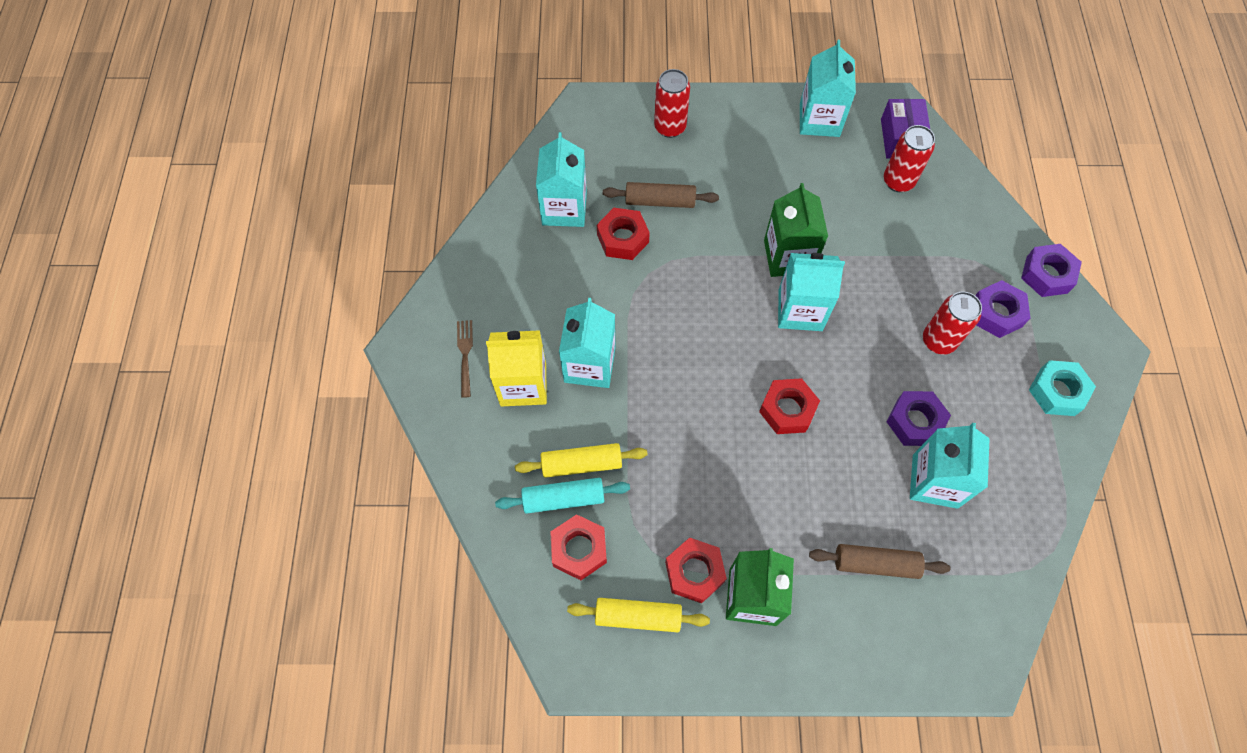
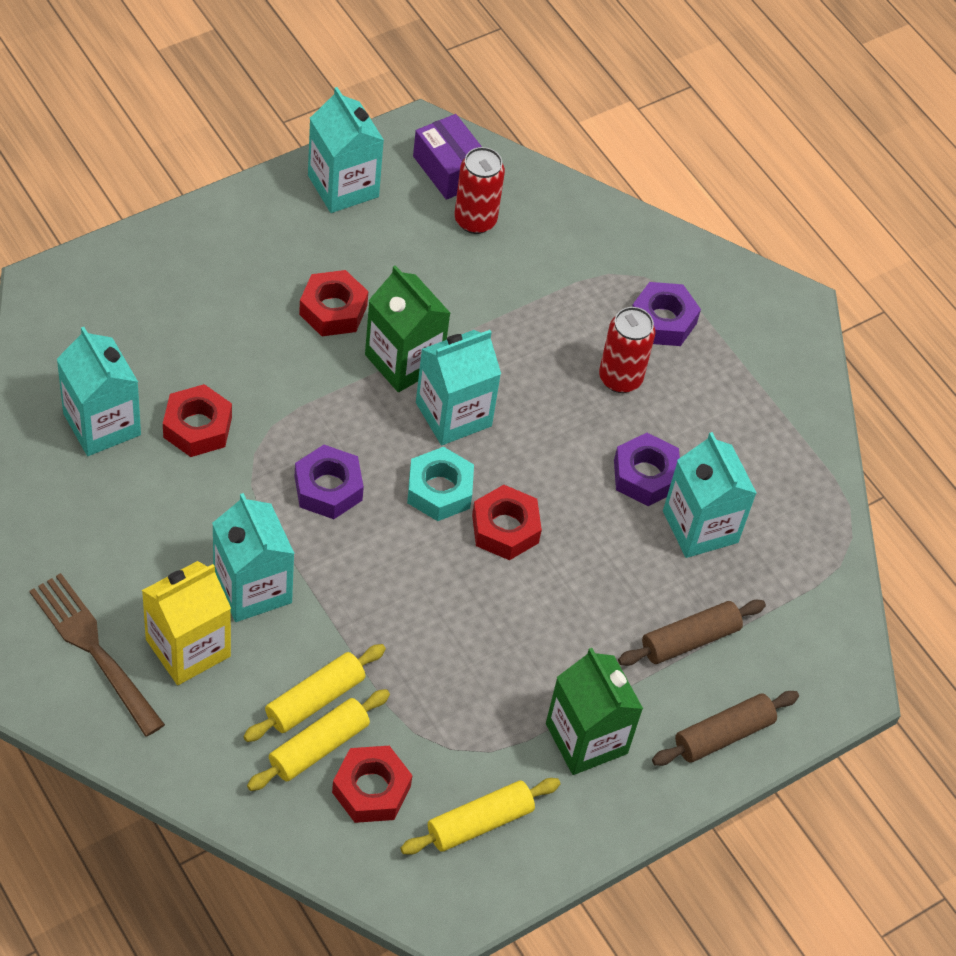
camera: 40 degrees left, 10 degrees down
(465, 355) = (95, 650): brown fork -> brown fork, size x1.77
(563, 499) = (319, 746): turquoise rolling pin -> yellow rolling pin
(660, 201) = (214, 363): brown rolling pin -> brown rolling pin (723, 734)
(670, 127) = (169, 270): red can -> none
(694, 572) = (511, 746): red nut -> red nut (333, 310)
(1047, 275) = (690, 255): purple nut -> purple nut (328, 488)
(1057, 392) = (768, 375): turquoise nut -> turquoise nut (439, 490)

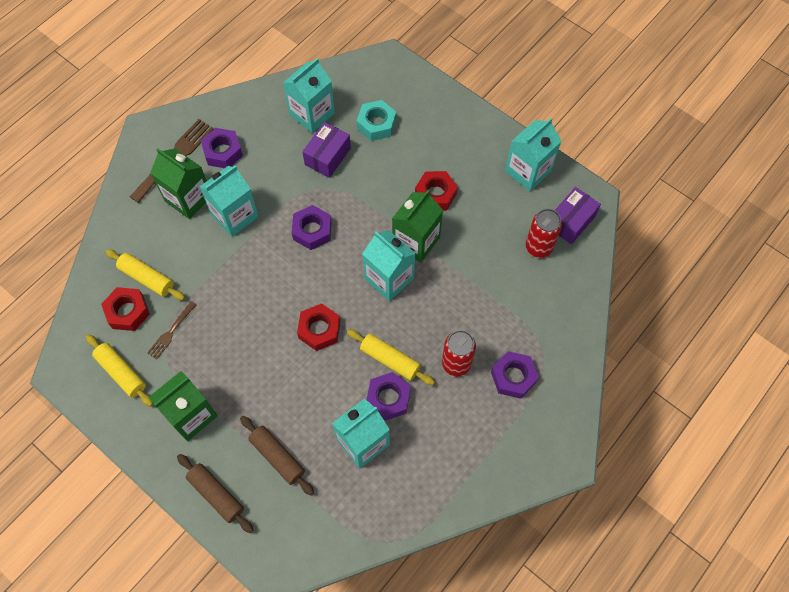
camera: 80 degrees right, 10 degrees up
(117, 573) = (223, 152): none -> purple nut
(188, 648) = (188, 198): yellow carton -> green carton
(197, 427) = (327, 156): red nut -> purple box
(315, 699) = (175, 267): yellow rolling pin -> yellow rolling pin (390, 360)
(432, 733) = (171, 331): none -> brown fork
(439, 490) = (332, 287): turquoise nut -> turquoise nut (376, 124)

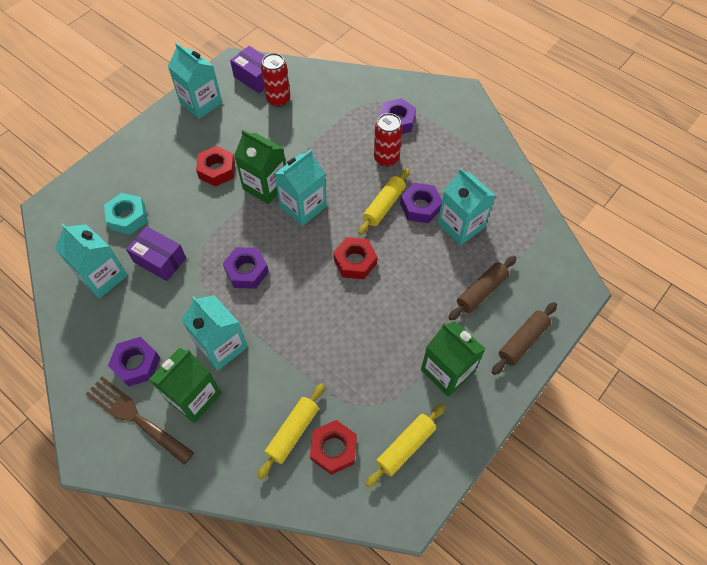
camera: 90 degrees left, 5 degrees down
(171, 331) = (357, 399): brown fork -> none

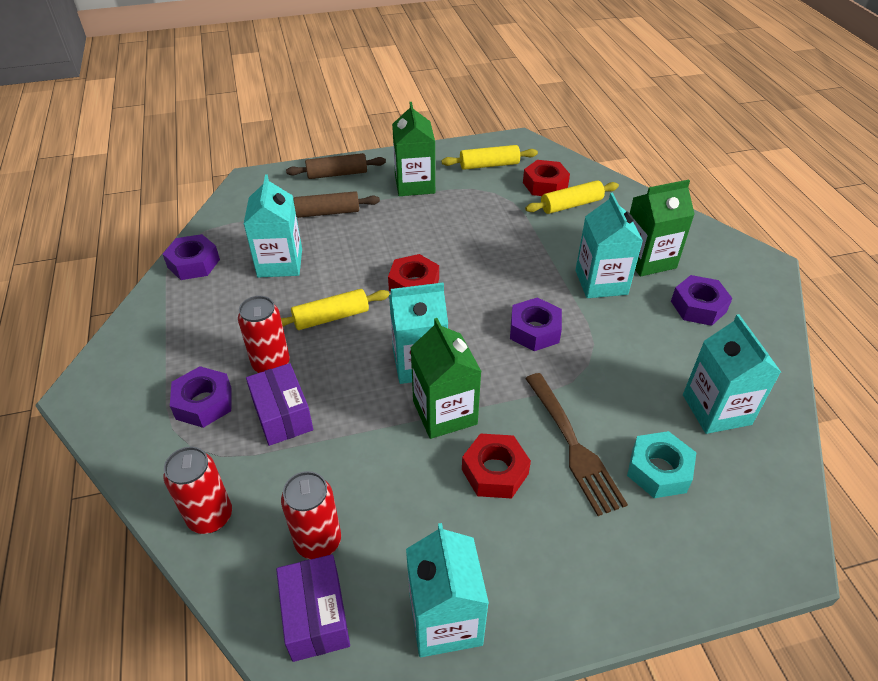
camera: 145 degrees left, 15 degrees down
(137, 418) = (711, 268): brown fork -> brown fork (572, 445)
(160, 260) = (633, 392): purple box -> purple box (282, 415)
(335, 83) = (210, 517): none -> red can
(420, 207) = (297, 297): purple nut -> purple nut (193, 263)

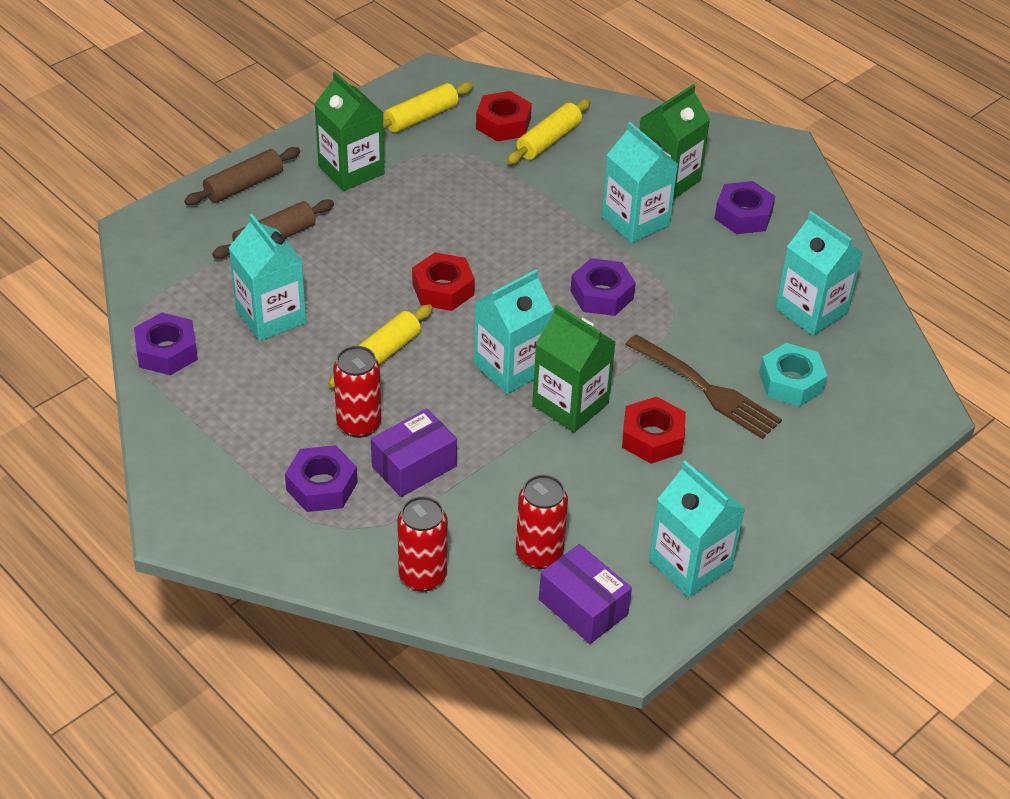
camera: 30 degrees left, 0 degrees up
(282, 415) = (414, 466): purple box -> purple box turned 75 degrees counterclockwise

